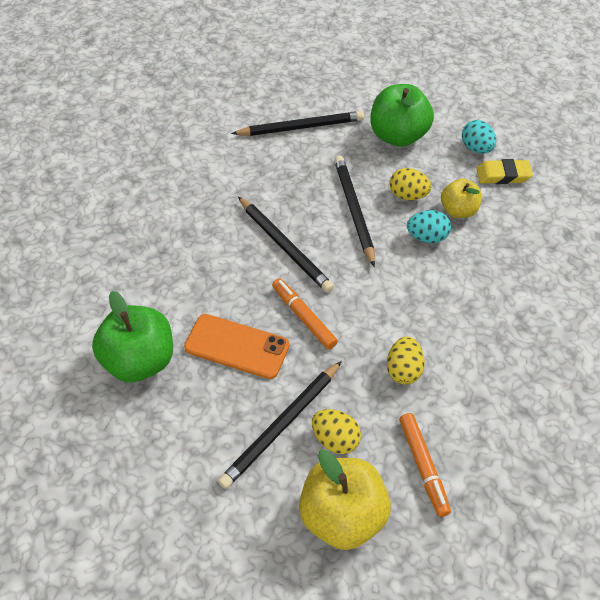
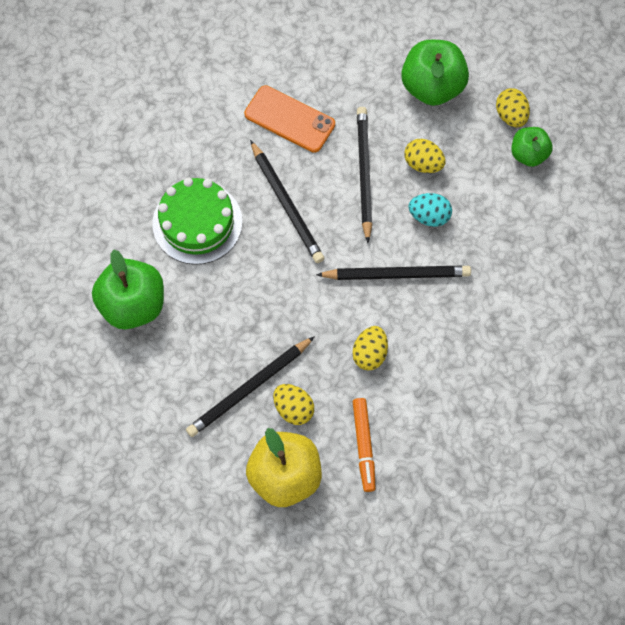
camera: 10 degrees right, 15 degrees up
(197, 274) = (197, 223): none -> green cake
(237, 346) = (222, 305): orange phone -> orange phone (289, 119)
(301, 127) = (331, 60): black pencil -> black pencil (396, 274)
(303, 317) = (290, 285): orange marker -> none
(458, 210) = (469, 190): yellow apple -> none
(476, 148) = (510, 116): turquoise egg -> yellow egg
(503, 175) = (528, 154): yellow eraser -> green apple

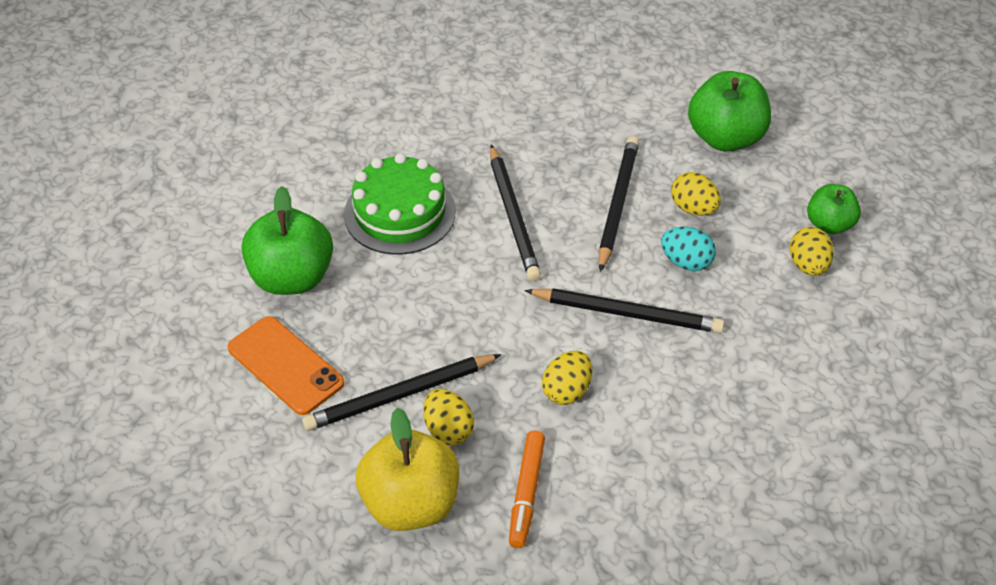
camera: 15 degrees right, 20 degrees down
(289, 119) = (544, 136): orange phone -> orange phone (285, 365)
(510, 116) = (816, 182): yellow egg -> yellow egg (808, 265)

